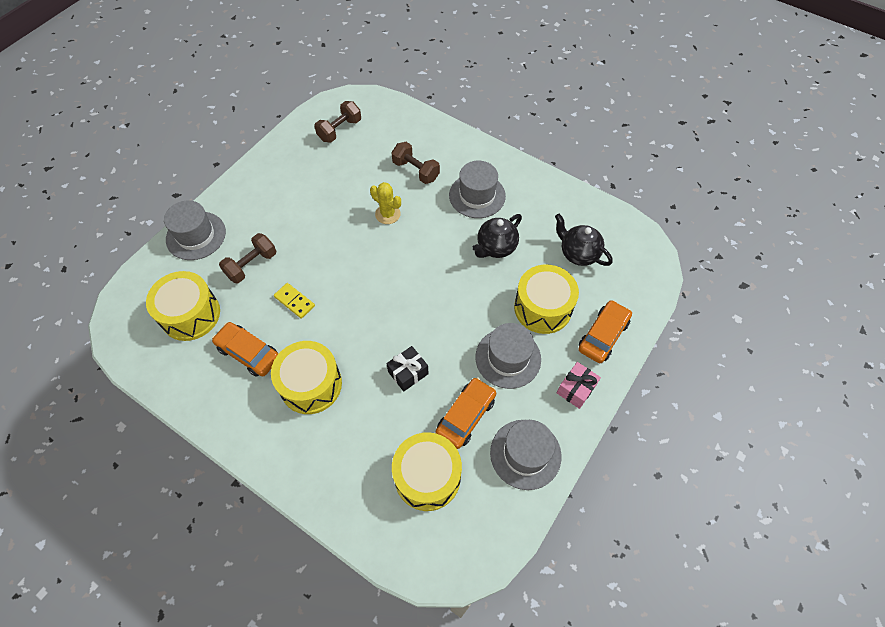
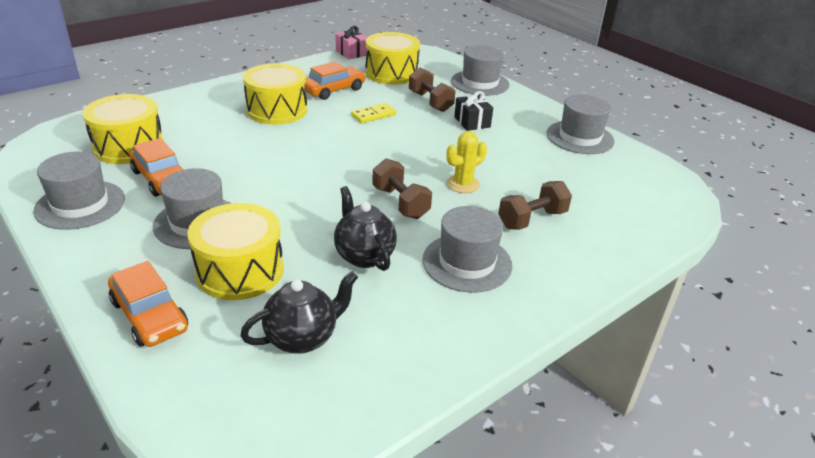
camera: 105 degrees right, 25 degrees down
(287, 155) = (580, 137): none -> grey hat
(339, 130) = (620, 176): brown dumbbell -> brown dumbbell (400, 203)
(408, 373) = (242, 157): black gift -> black gift (472, 122)
(576, 389) = (106, 264): pink gift -> pink gift (351, 53)

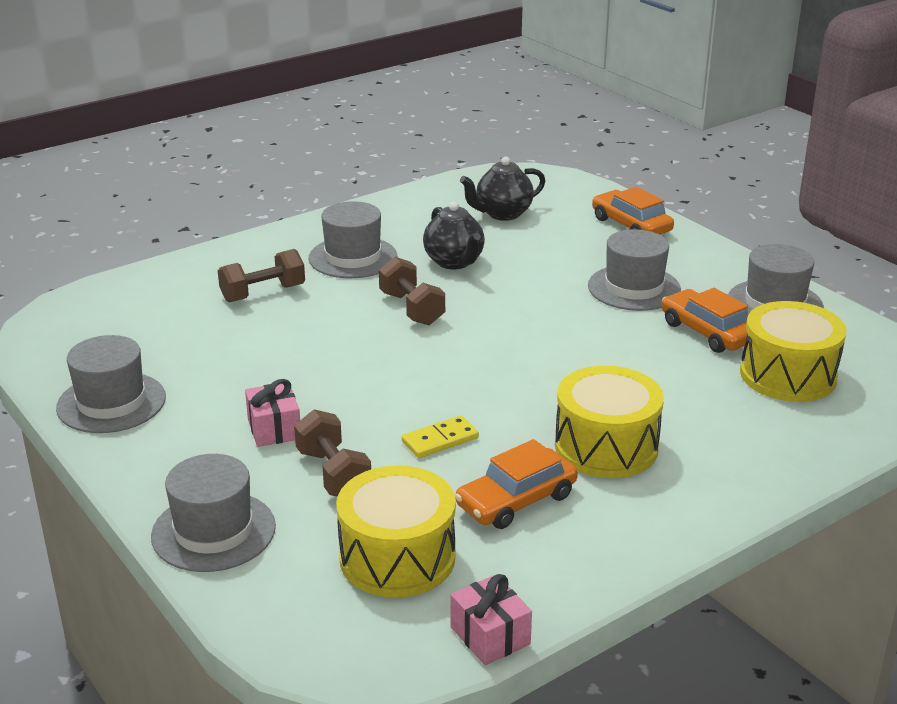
camera: 175 degrees left, 5 degrees down
(240, 270) = (570, 251): yellow drum -> none
(463, 184) = (328, 330): yellow cactus -> none
(472, 122) = (274, 429): black gift -> pink gift

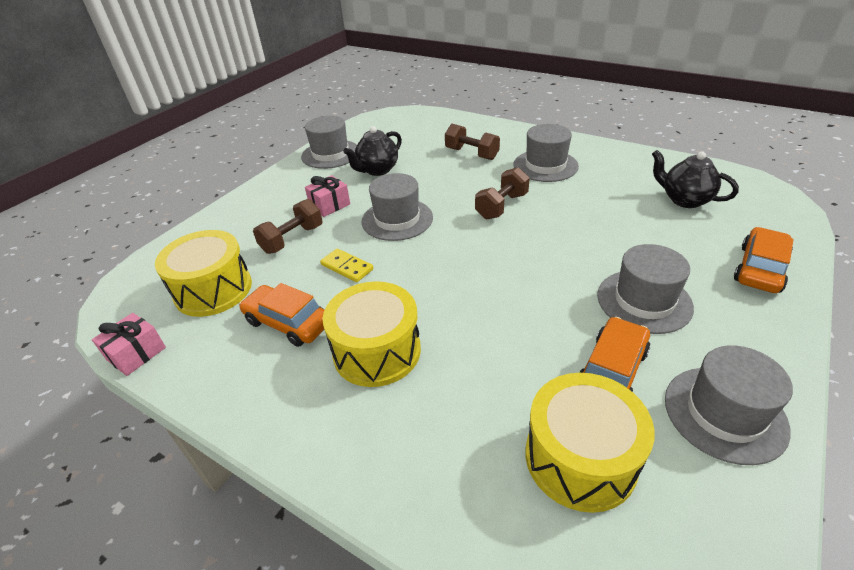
camera: 70 degrees right, 10 degrees up
(213, 531) = (227, 220): grey hat -> grey hat (397, 219)
(454, 262) = (583, 202): black teapot -> black teapot (377, 170)

